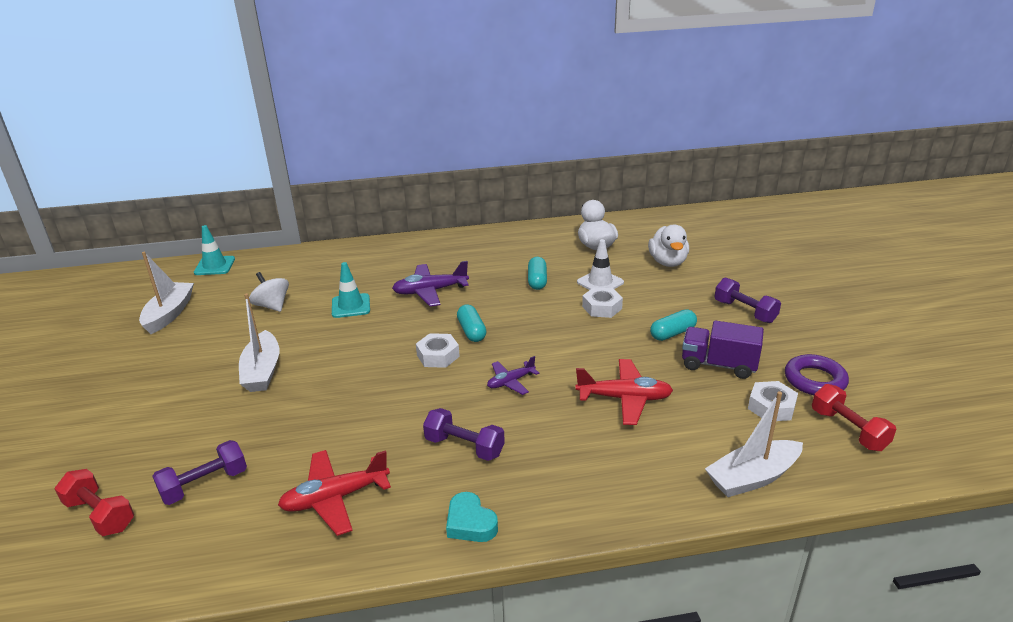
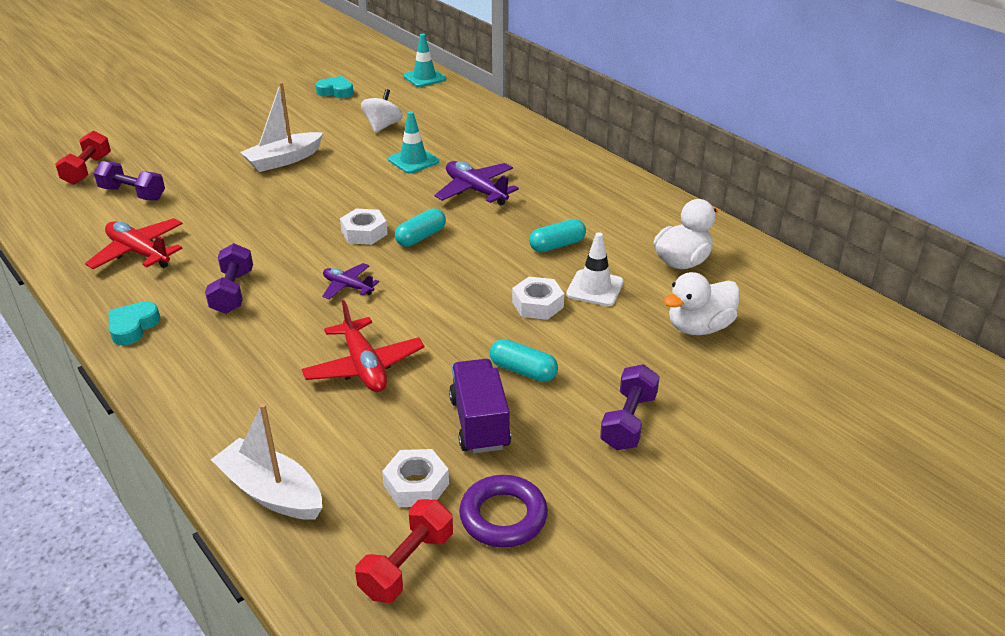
camera: 60 degrees right, 5 degrees up
(169, 314) = (336, 91): white boat -> turquoise heart

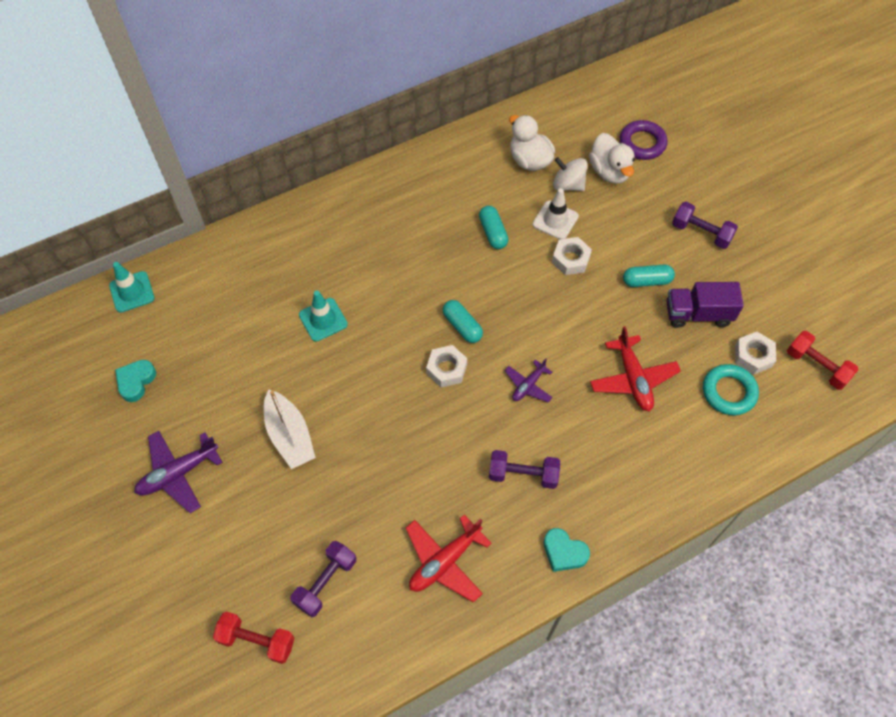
camera: 80 degrees left, 25 degrees up
(271, 492) = (757, 440): white boat -> none
(351, 459) = (728, 392): none -> turquoise ring
(364, 366) = (633, 379): red plane -> red plane turned 90 degrees clockwise
(383, 126) = (240, 340): white spinning top -> white spinning top (568, 185)
(475, 190) = (393, 276): purple plane -> purple plane (178, 473)
(503, 516) = (780, 312): purple ring -> purple ring (642, 143)
(523, 371) = (646, 281): turquoise capsule -> turquoise capsule turned 45 degrees clockwise

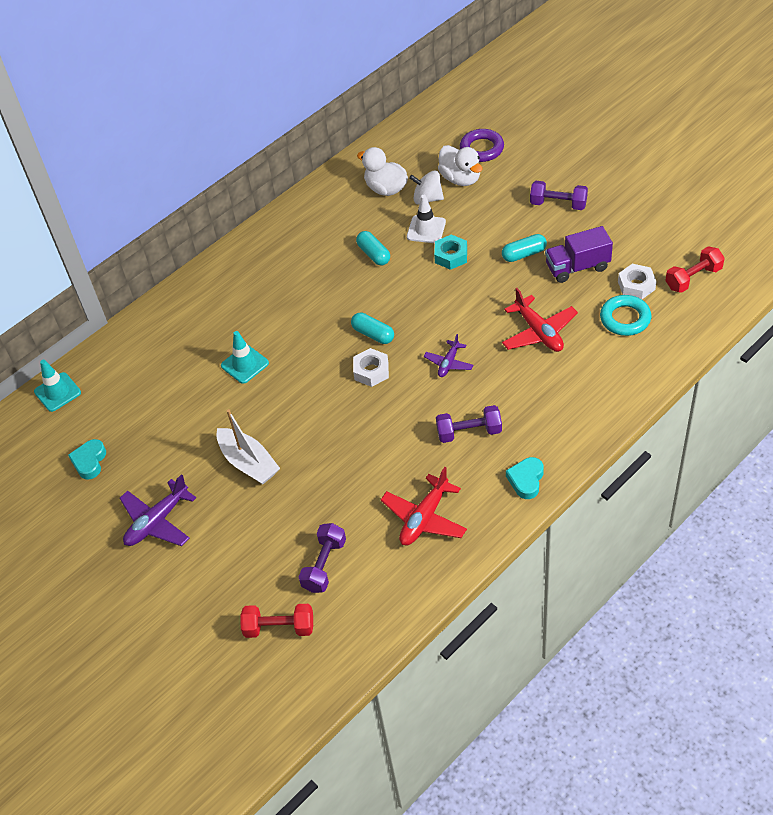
camera: 10 degrees left, 10 degrees down
(564, 552) = (526, 480): turquoise heart -> turquoise heart turned 90 degrees clockwise
(570, 259) = (451, 256): white nut -> turquoise nut
(817, 366) = (693, 278): red dumbbell -> red dumbbell turned 60 degrees counterclockwise

